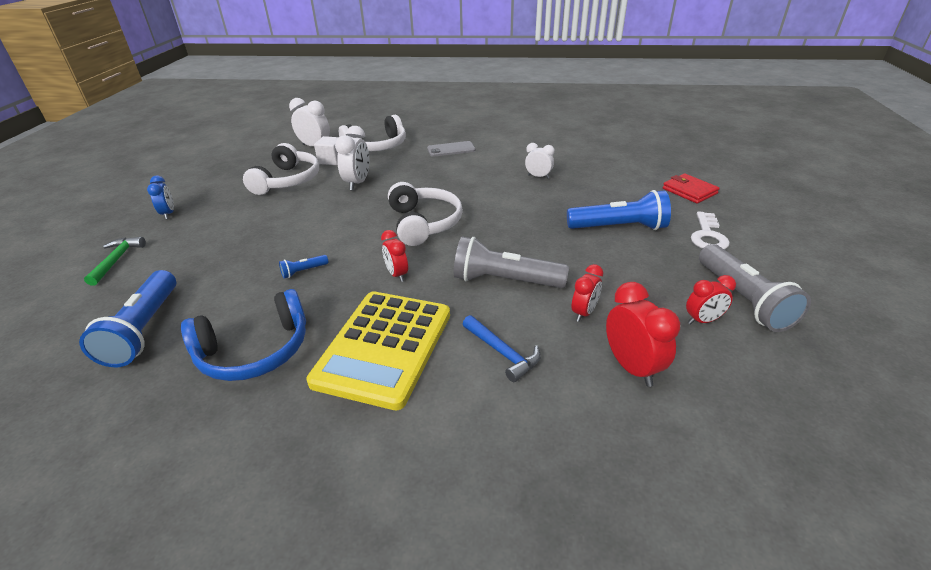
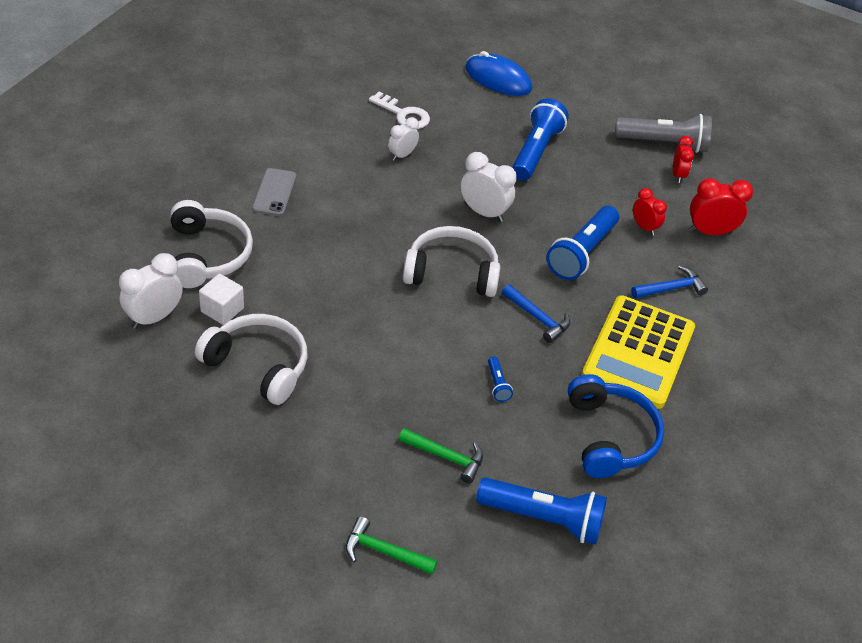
camera: 75 degrees left, 10 degrees up
(168, 214) = (281, 500): blue clock -> none
(214, 265) = (446, 457): none -> green hammer
(357, 183) = (315, 300): white clock -> white clock (484, 212)
(384, 347) = (638, 352): yellow calculator -> yellow calculator turned 75 degrees clockwise
(397, 274) = (538, 318): red clock -> blue hammer
(505, 281) = (582, 253): grey flashlight -> blue flashlight
(689, 191) = (498, 79): red wallet -> blue mouse
(708, 236) = (576, 111): white key -> white key (403, 114)

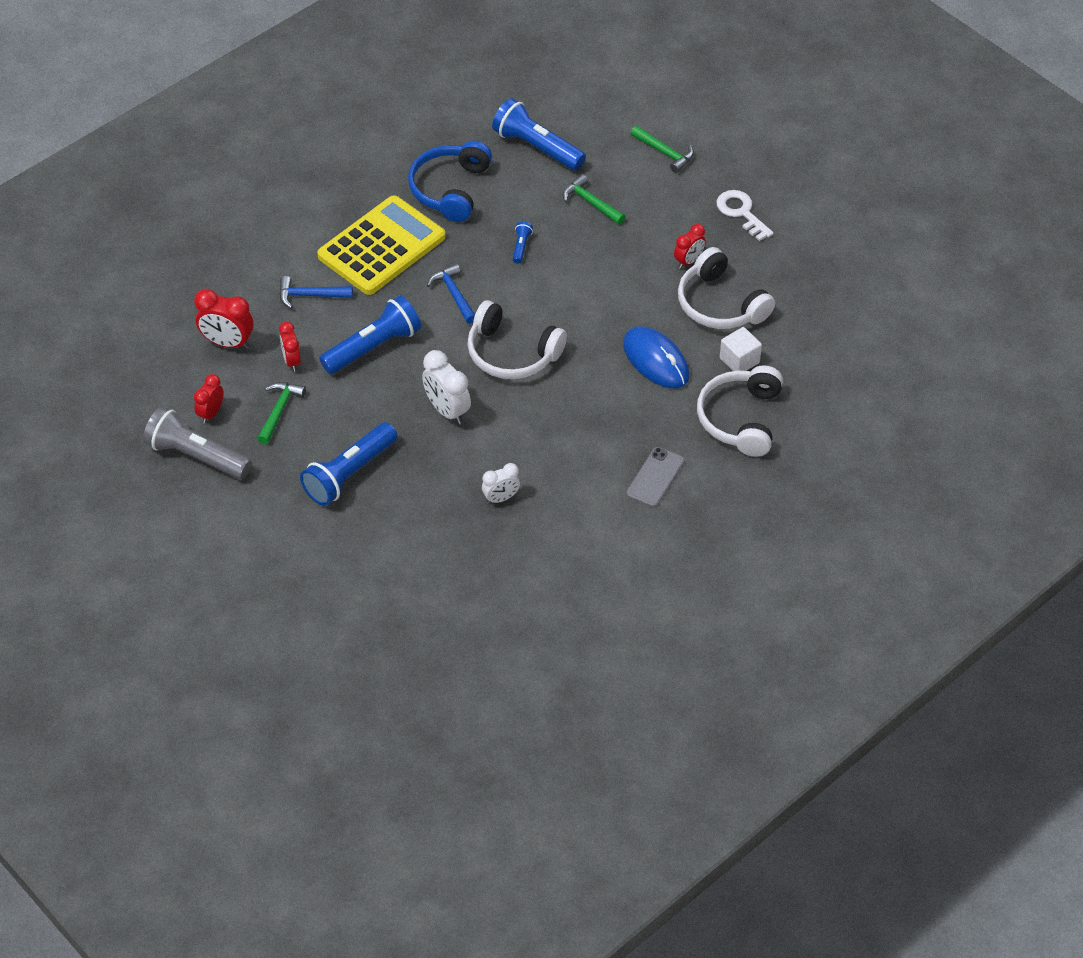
camera: 155 degrees left, 5 degrees up
(154, 317) = (802, 365): white clock -> none
(308, 408) = (688, 261): none -> red clock
(403, 114) = (474, 554): white key -> white key (741, 212)
(498, 79) = (334, 588): blue mouse -> blue mouse (655, 360)
(625, 187) = (279, 411): none -> green hammer

